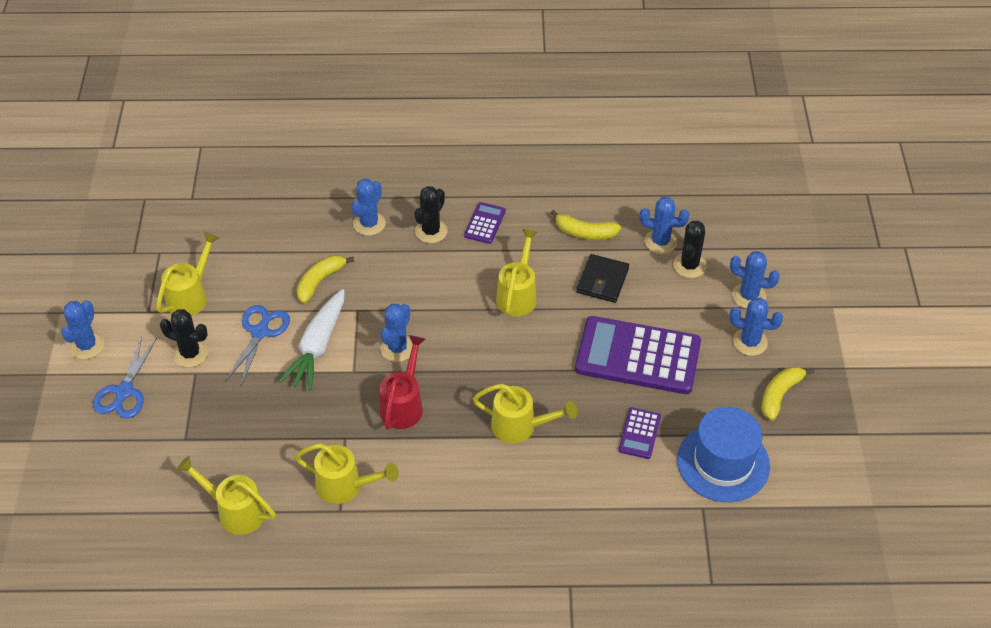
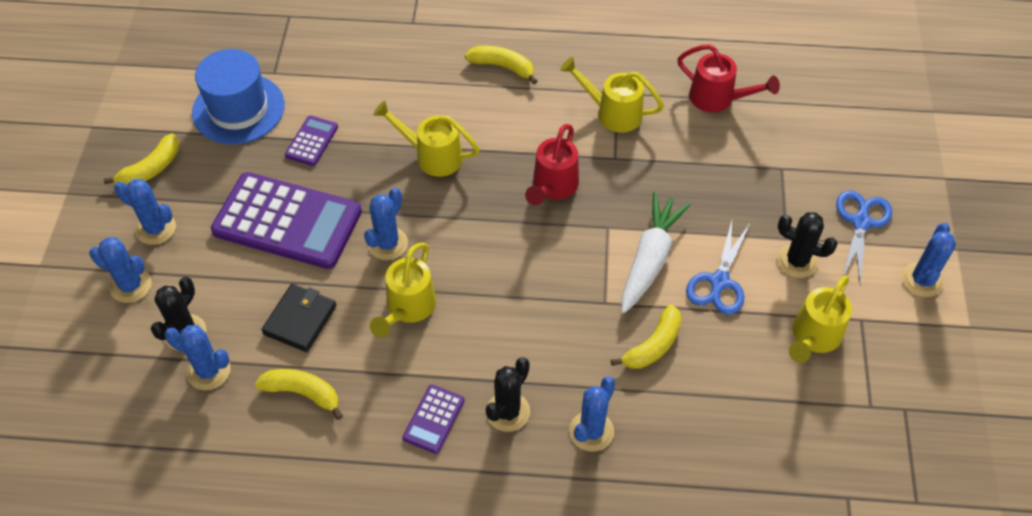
camera: 175 degrees left, 5 degrees up
(235, 511) = (717, 99): yellow watering can -> red watering can
(397, 348) = (557, 250): blue cactus -> blue cactus (387, 244)
(462, 533) = (503, 67): none -> yellow banana

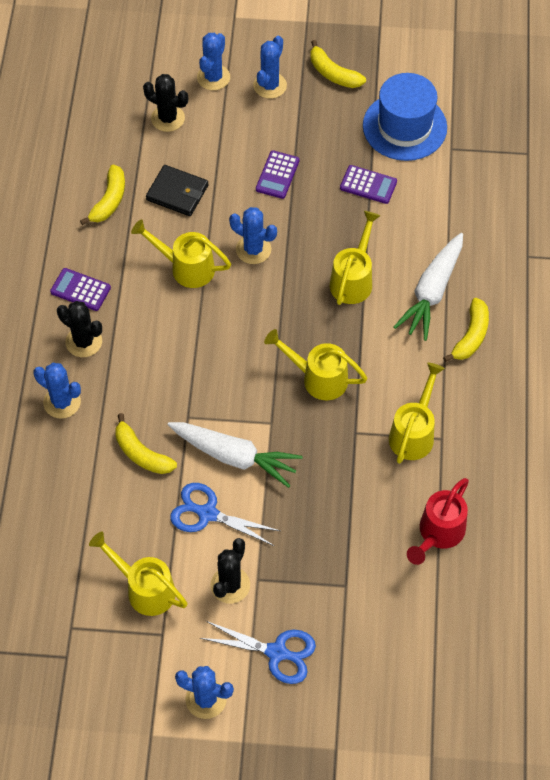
camera: 90 degrees right, 5 degrees up
(209, 371) = (132, 138): blue cactus -> none
(287, 221) = (277, 175): purple calculator -> purple calculator, size x0.45
(451, 94) = (432, 292): none -> white carrot
(553, 187) = (318, 378): red watering can -> yellow watering can

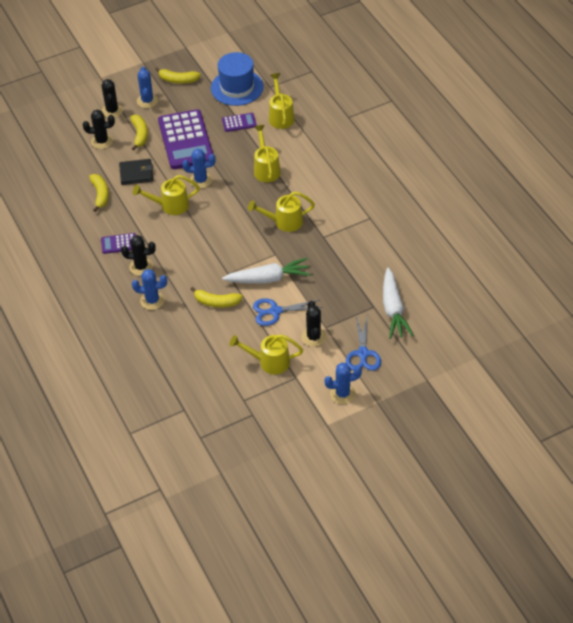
camera: 30 degrees left, 10 degrees down
(213, 77) = (112, 111): blue cactus -> black cactus
(277, 175) = (185, 140): purple calculator -> purple calculator, size x2.25
(277, 652) = (363, 354): blue scissors -> blue scissors turned 105 degrees clockwise
(414, 433) = (354, 222): yellow watering can -> yellow watering can (281, 116)
(432, 292) = (312, 155): white carrot -> white carrot (393, 309)
(438, 533) = (402, 260): red watering can -> none
(471, 336) = (348, 165): yellow banana -> yellow banana (140, 134)

